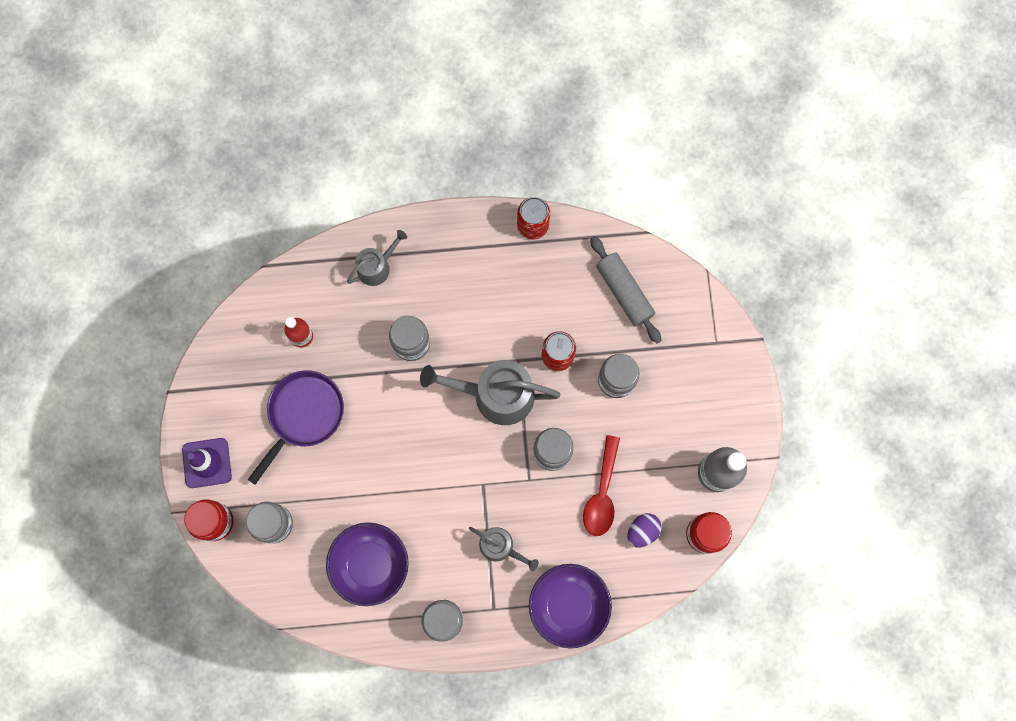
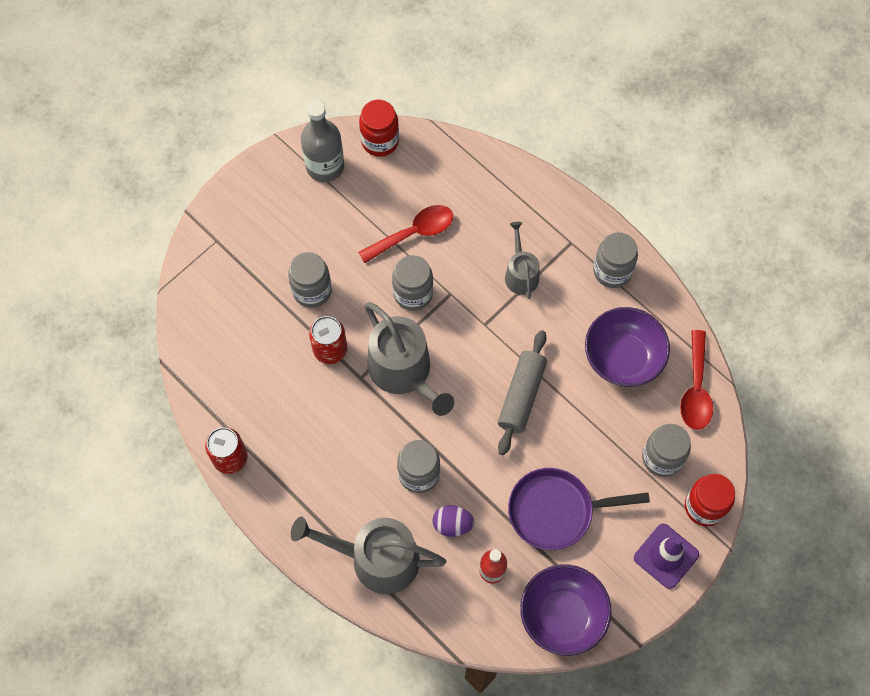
camera: 130 degrees left, 10 degrees down
(301, 596) = (695, 389): none -> red spoon
(377, 267) = (376, 559): grey watering can -> grey watering can, size x1.79
(568, 605) = (519, 193): purple bowl -> purple bowl (562, 615)
(624, 292) = (231, 340): grey rolling pin -> grey rolling pin (521, 396)
(642, 531) = (416, 184): purple egg -> purple egg (452, 524)

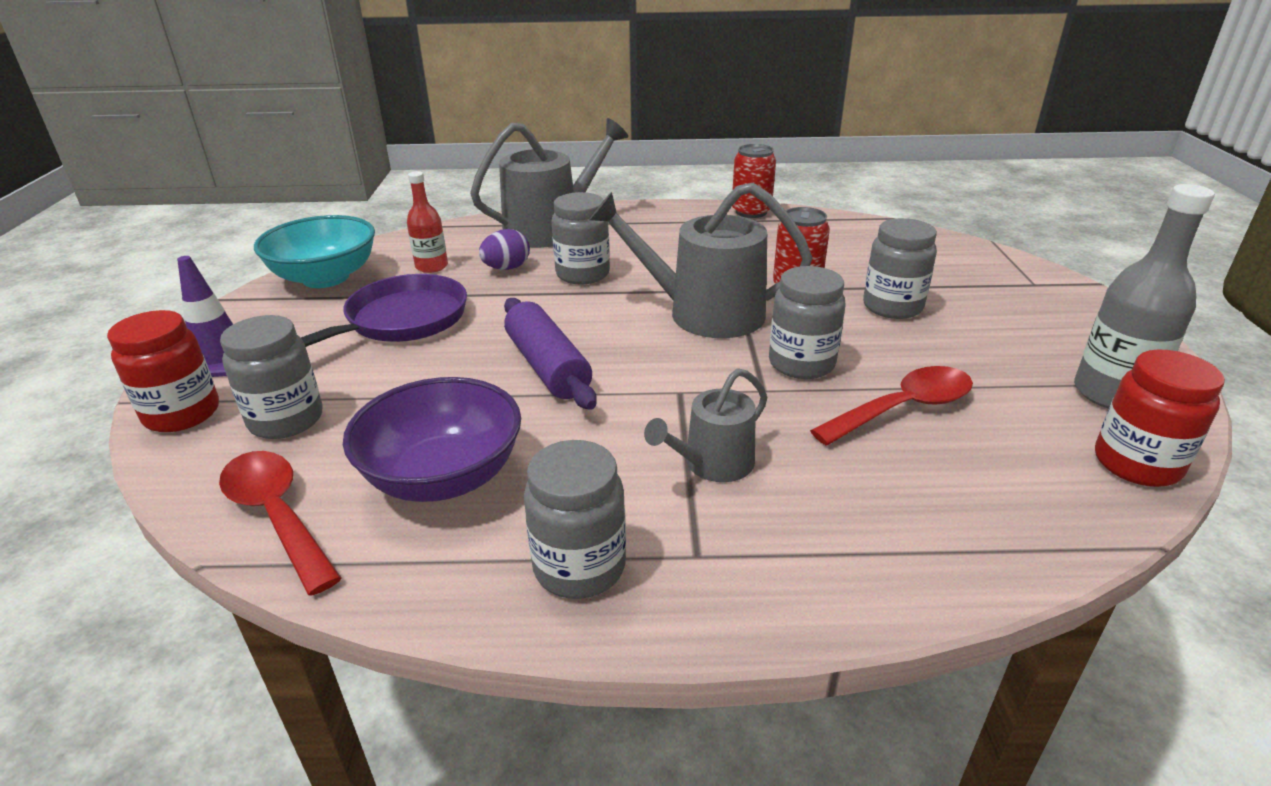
camera: 135 degrees right, 35 degrees down
(413, 233) = (903, 408): red spoon -> red spoon turned 135 degrees counterclockwise
(520, 274) = (712, 464): grey watering can -> grey watering can turned 105 degrees clockwise
(521, 396) = (548, 367): grey rolling pin -> purple rolling pin
(562, 615) = (325, 278): purple bowl -> turquoise bowl

